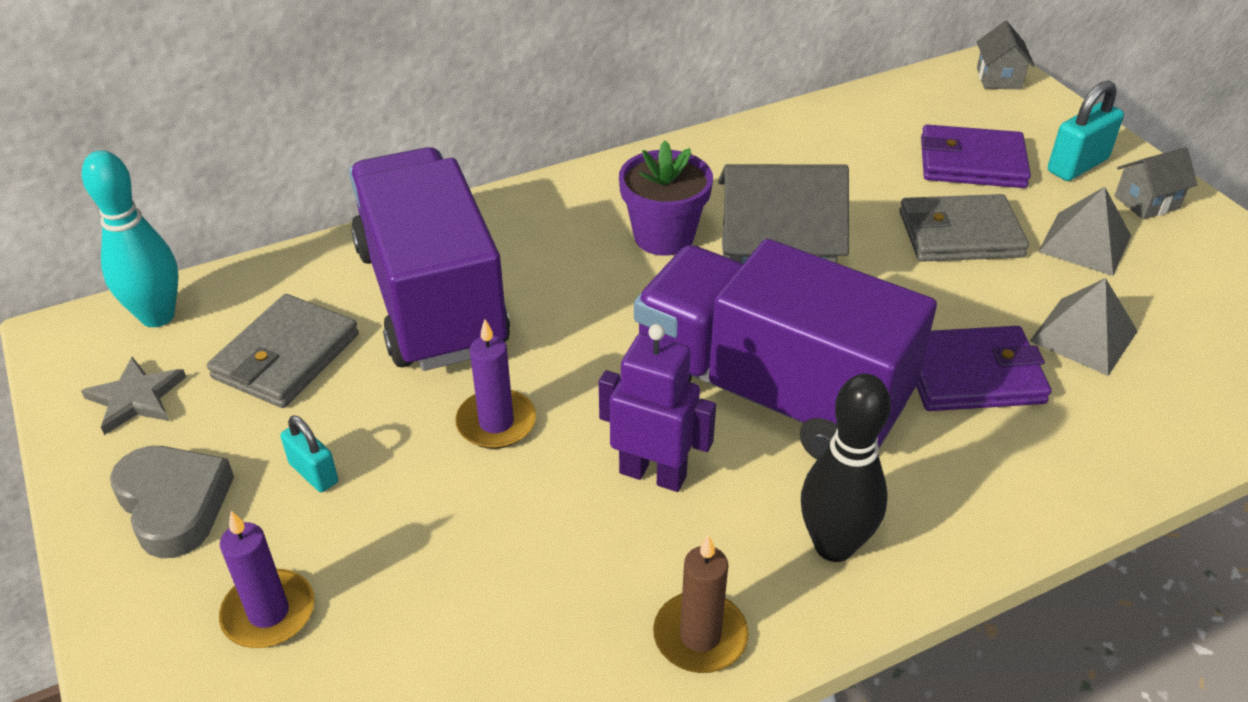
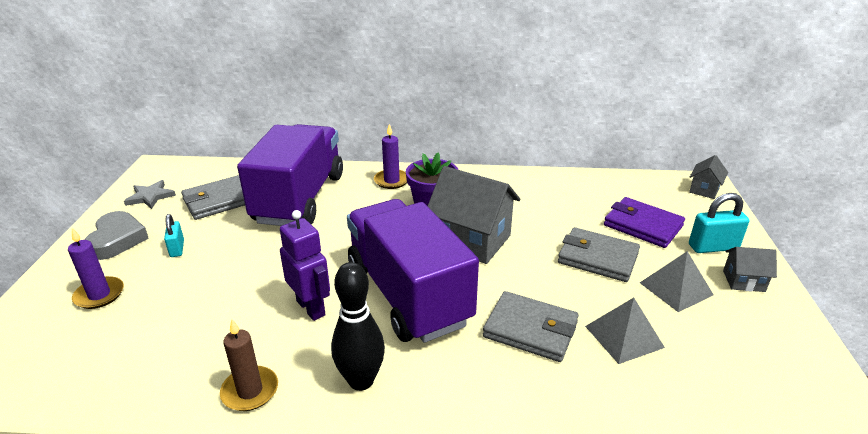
camera: 30 degrees right, 10 degrees down
(157, 316) = (192, 170): turquoise bowling pin -> none
(496, 422) = (269, 258): purple candle -> purple candle (391, 181)
(972, 374) = (530, 329): purple wallet -> grey wallet

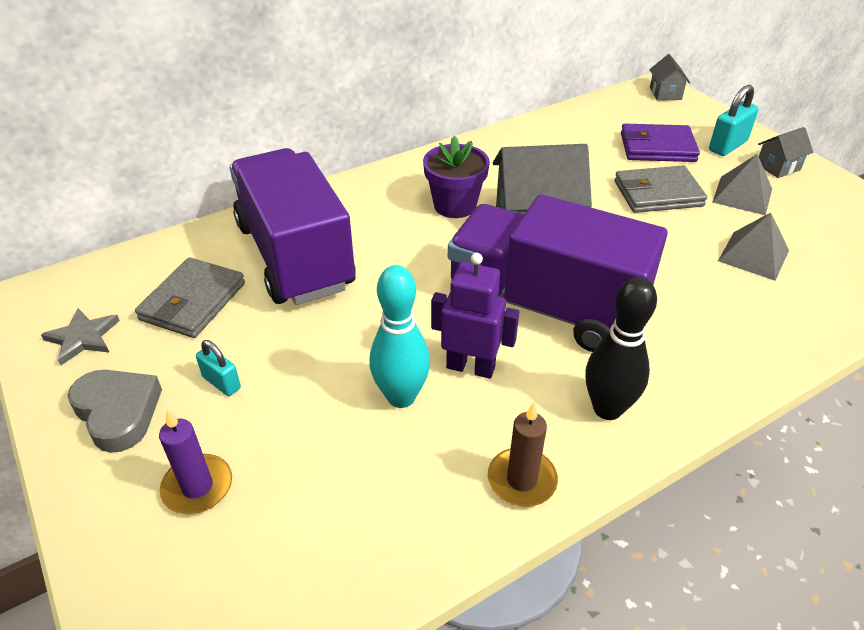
camera: 35 degrees left, 10 degrees up
(250, 303) = (401, 397): none -> turquoise bowling pin
(391, 181) = (375, 193): purple candle -> none
(530, 329) = (683, 285): grey wallet -> none

